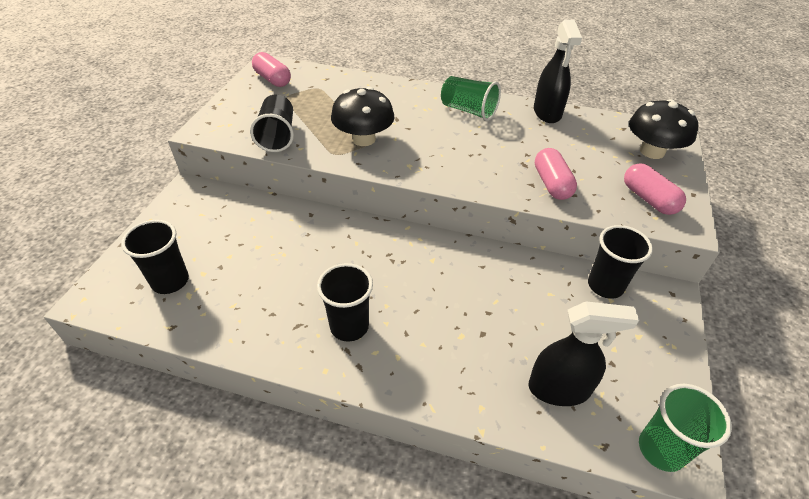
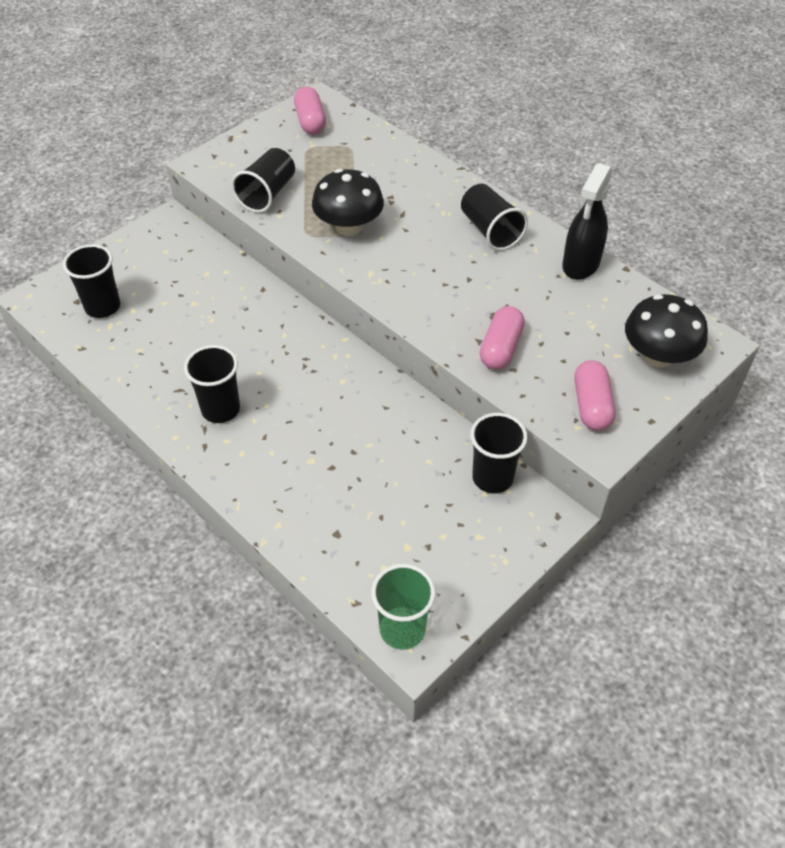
camera: 30 degrees right, 5 degrees up
(468, 111) = (490, 231): green cup -> black cup
(559, 389) = (358, 542): black spray bottle -> none

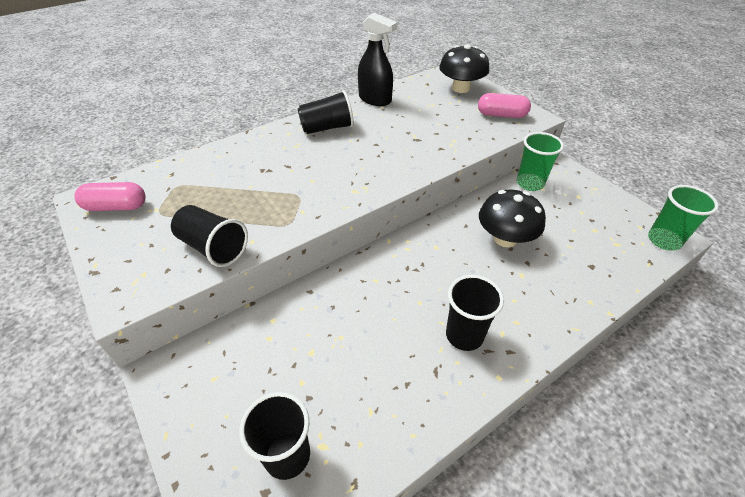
camera: 80 degrees left, 5 degrees down
(348, 226) = (290, 197): black mushroom -> black mushroom (505, 238)
(492, 478) = (530, 183): black cup -> green cup
(500, 348) = (449, 140): pink capsule -> none

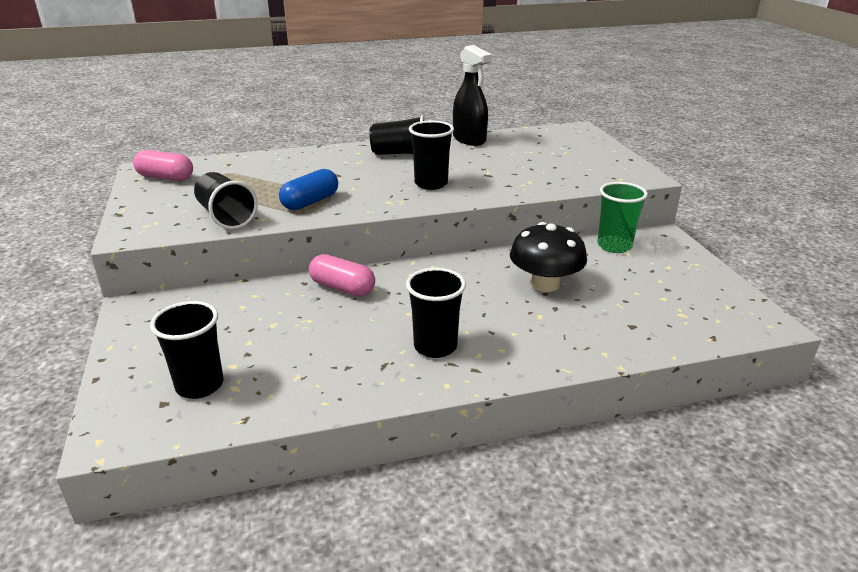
camera: 20 degrees right, 15 degrees down
(284, 208) = (310, 202): none -> blue capsule
(377, 160) = (431, 184): none -> black cup
(461, 88) = (575, 143): black mushroom -> none
(501, 115) = (604, 170): pink capsule -> pink capsule (342, 288)
(664, 240) = (749, 323): green cup -> none

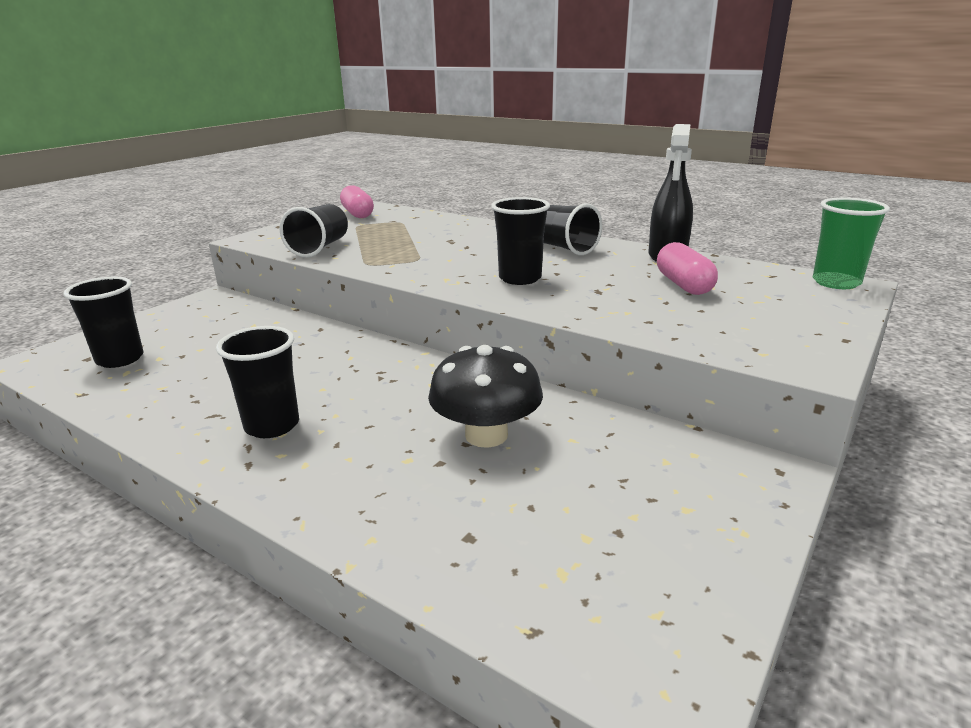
camera: 50 degrees right, 5 degrees down
(310, 202) = (392, 258): blue capsule -> none
(342, 288) = (331, 345): pink capsule -> pink capsule (683, 285)
(614, 246) = (666, 444): green cup -> green cup (836, 282)

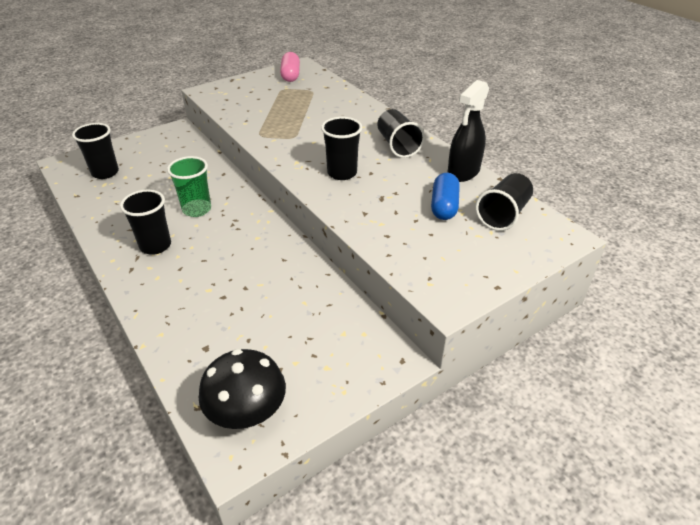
camera: 20 degrees right, 15 degrees up
(319, 248) = (242, 110): black cup -> black cup (503, 214)
(486, 435) = (260, 285): black mushroom -> black mushroom (247, 411)
(683, 285) = (444, 206): pink capsule -> blue capsule
(836, 282) = (556, 231): green cup -> green cup (197, 209)

